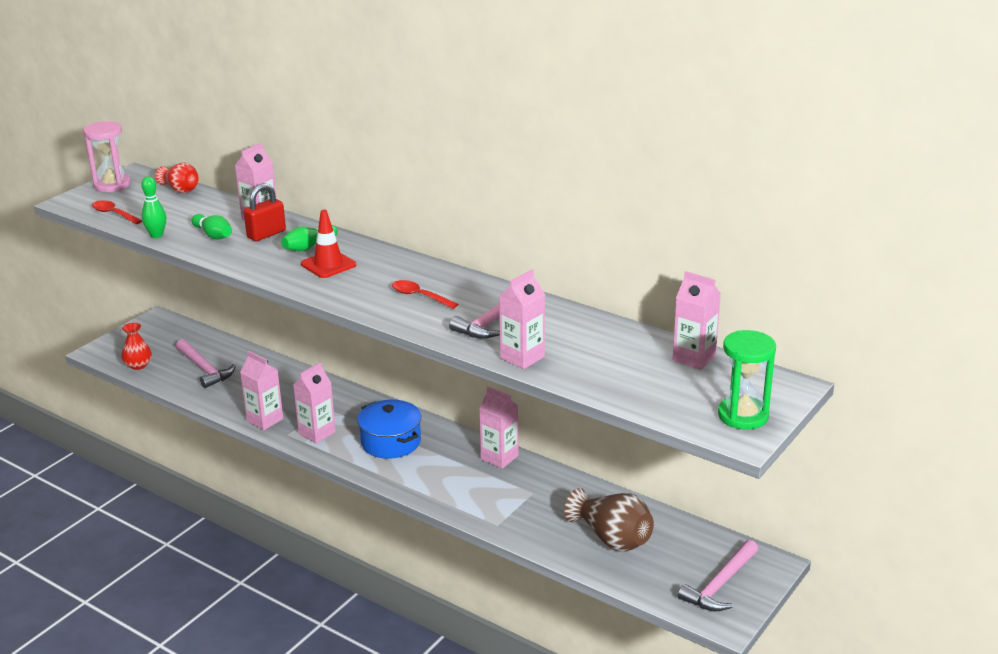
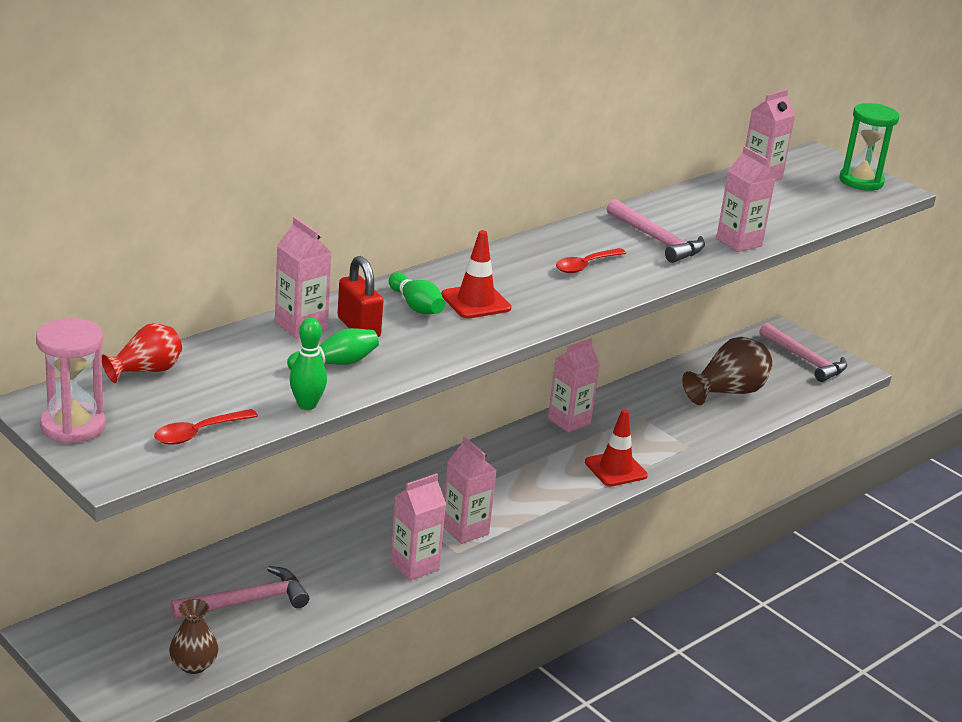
camera: 80 degrees left, 0 degrees up
(138, 365) = (193, 665): red vase -> brown vase
(391, 442) = (508, 482): blue pot -> none
(438, 489) = (615, 469): none -> red traffic cone

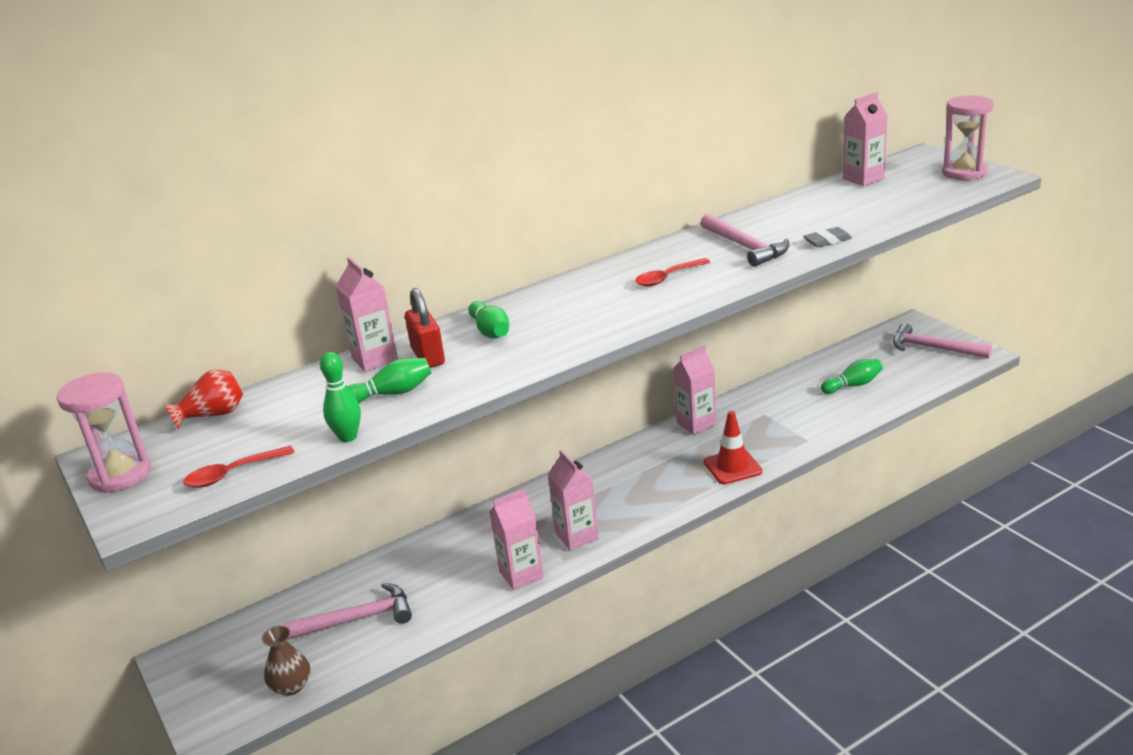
camera: 15 degrees right, 0 degrees up
(476, 302) = (549, 322): red traffic cone -> none
(727, 392) = (853, 385): brown vase -> green bowling pin
(739, 242) = (827, 241): pink carton -> grey eraser
(805, 360) = (933, 348): pink hammer -> pink hammer turned 150 degrees clockwise
(861, 181) = (964, 172): green hourglass -> pink hourglass

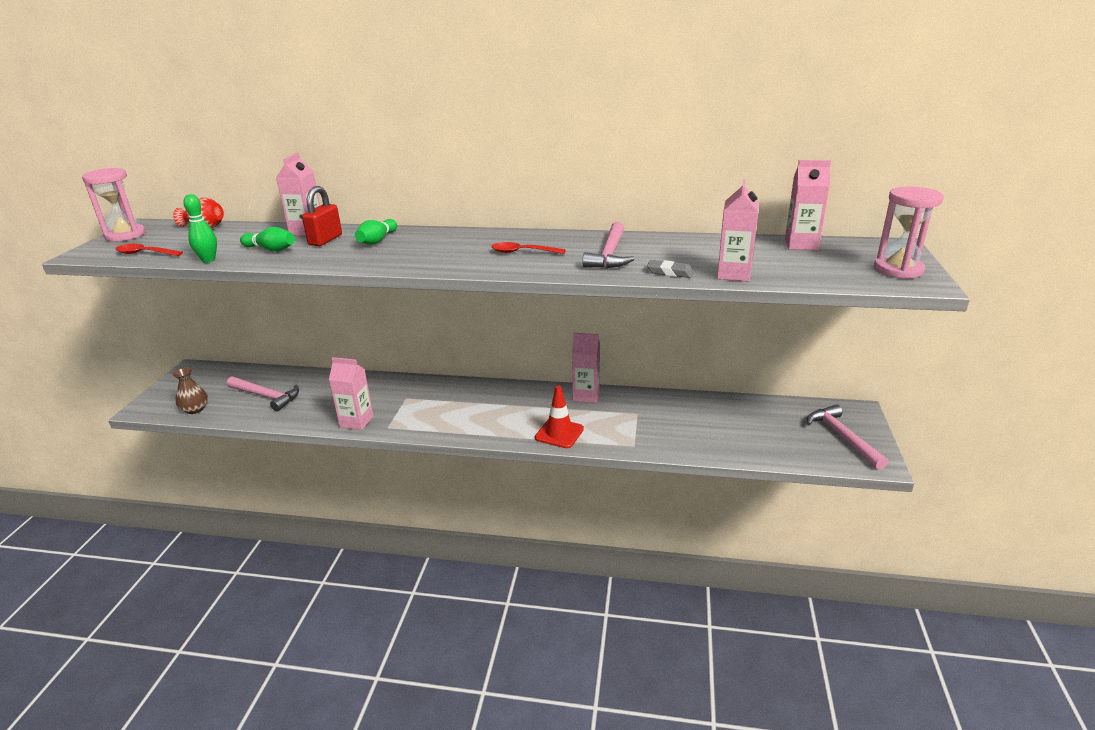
camera: 40 degrees right, 0 degrees up
(577, 536) = (414, 419): pink carton -> pink carton (733, 274)
(853, 385) = (731, 428): green bowling pin -> none

